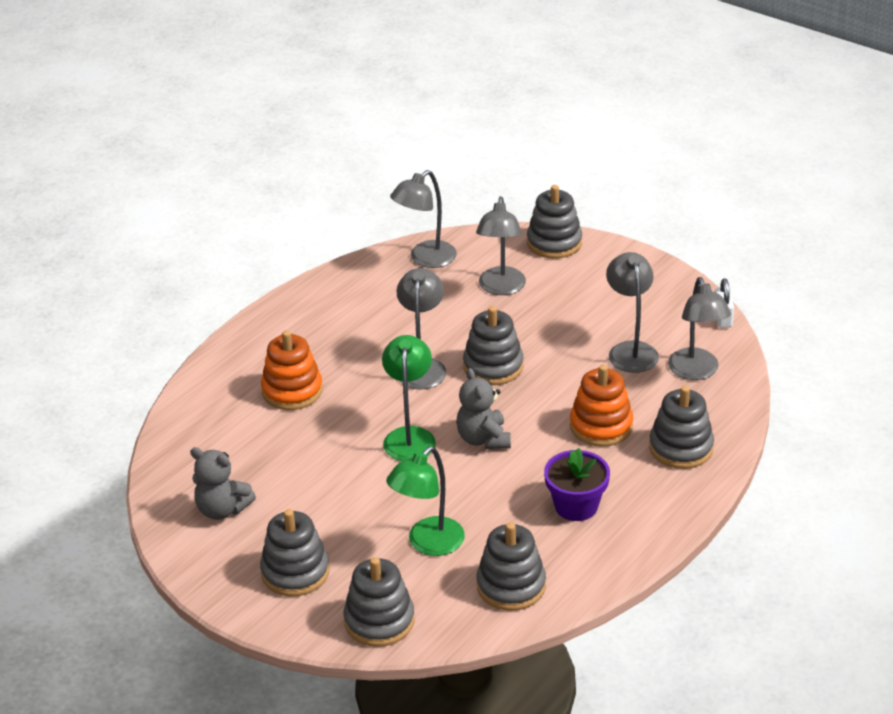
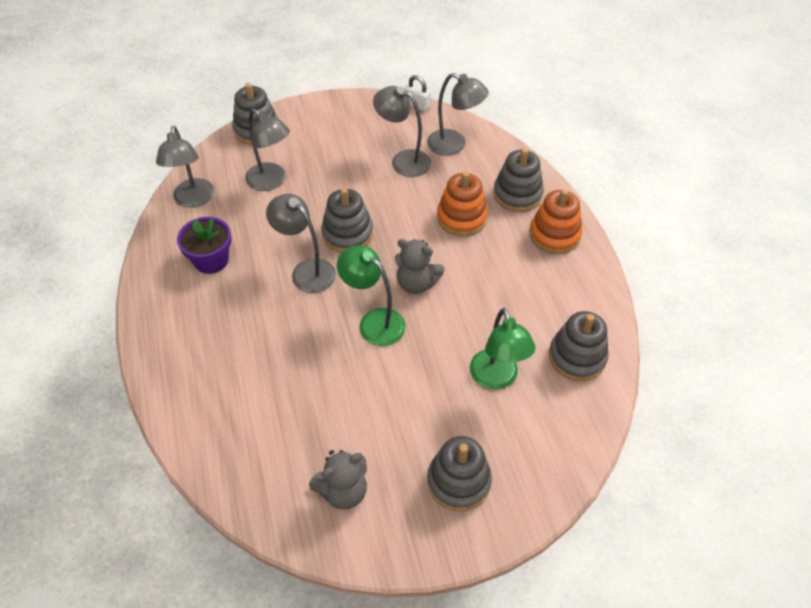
camera: 55 degrees left, 15 degrees up
(292, 391) = (251, 362): orange stacking toy -> orange stacking toy (554, 235)
(379, 621) = (554, 456): grey stacking toy -> none
(576, 506) = (527, 276): purple flower pot -> purple flower pot (211, 260)

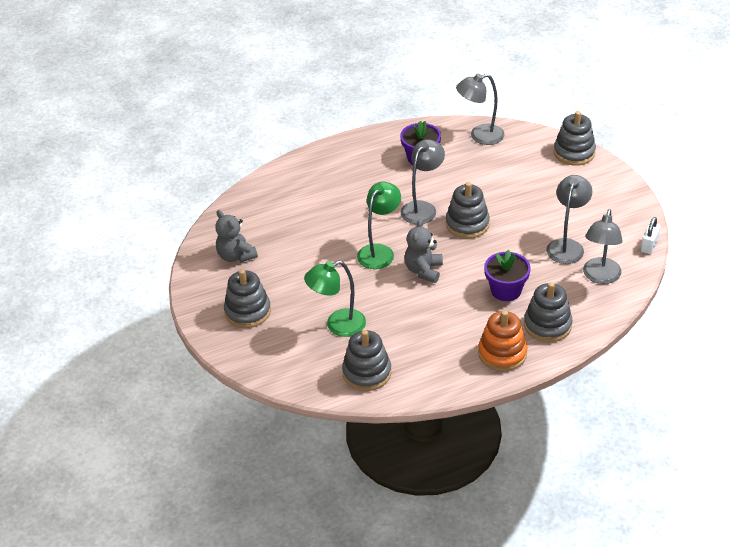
camera: 85 degrees right, 10 degrees down
(271, 181) = (514, 172): grey lamp -> none
(461, 218) = (506, 290): orange stacking toy -> purple flower pot

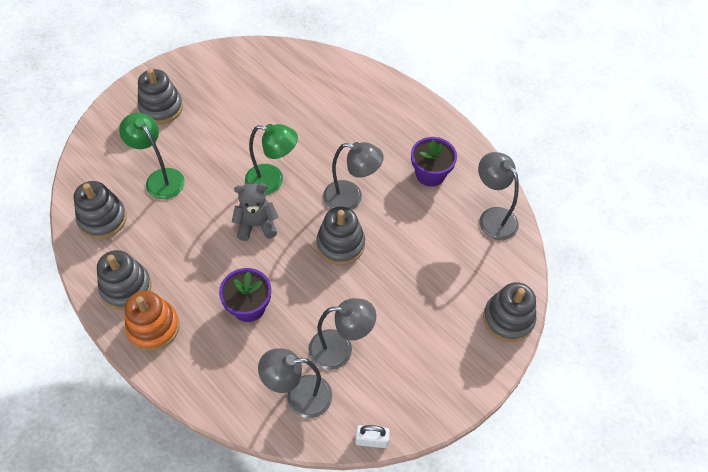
camera: 65 degrees right, 15 degrees up
(236, 256) = (231, 76): grey teddy bear -> none
(547, 325) = (206, 360): grey stacking toy -> grey stacking toy (126, 287)

